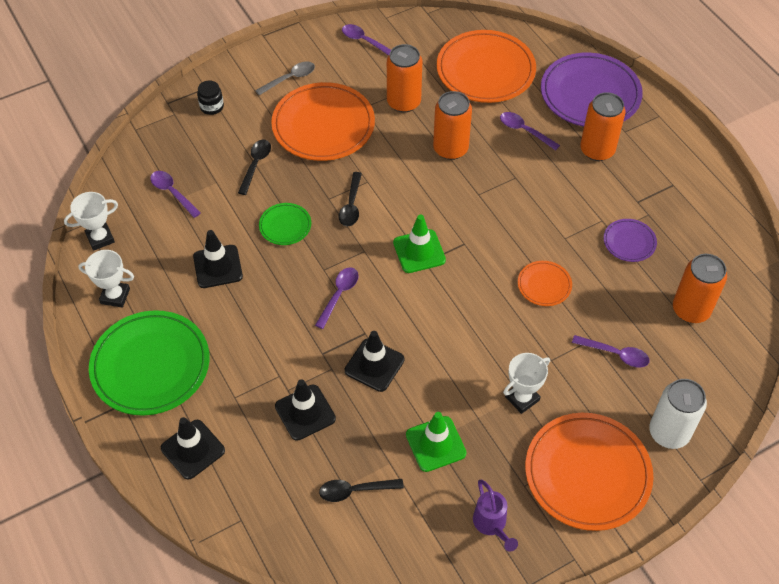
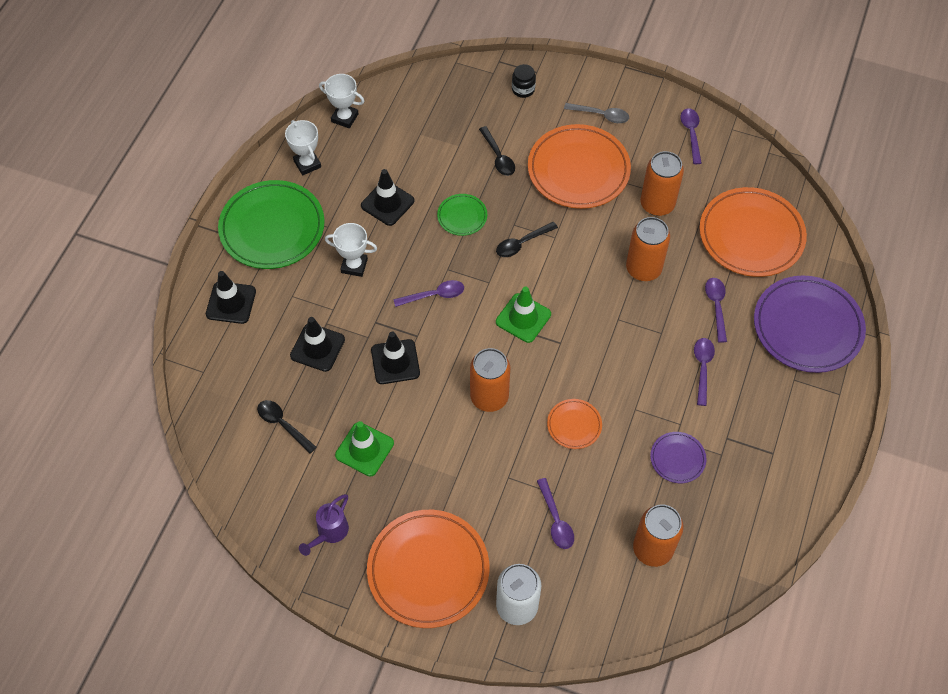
camera: 50 degrees right, 5 degrees up
(172, 193) = (423, 127): purple spoon -> purple spoon (702, 368)
(255, 165) = (498, 157): black spoon -> black spoon turned 90 degrees clockwise
(522, 398) = (455, 480): white trophy -> white trophy (354, 266)
(597, 150) = (751, 372): orange can -> orange can (489, 397)

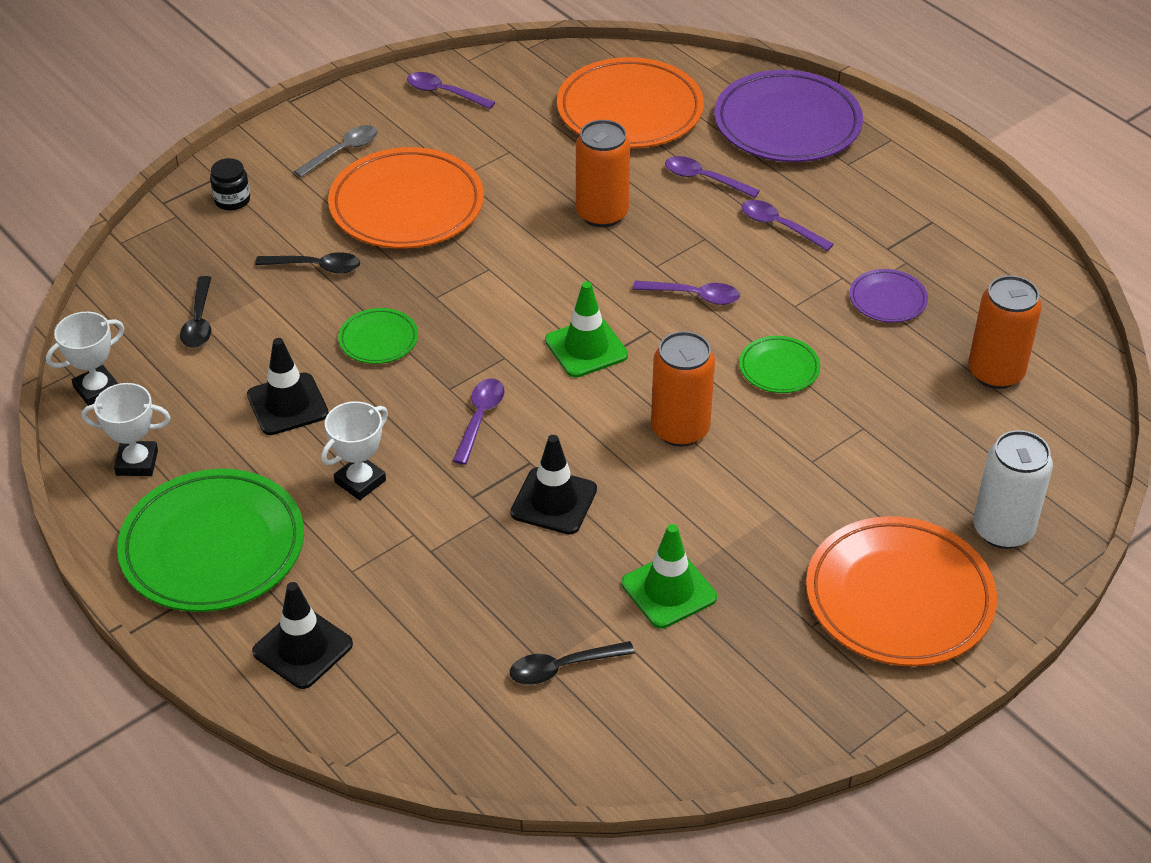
camera: 60 degrees left, 15 degrees down
(317, 347) = (464, 576): black traffic cone -> none
(329, 533) = (776, 683): purple watering can -> none
(522, 243) = (472, 301): black spoon -> black spoon (199, 321)
(555, 520) = (902, 441): purple spoon -> purple spoon (693, 296)
(574, 425) = (779, 368): orange plate -> green plate
(657, 204) = (519, 163): orange can -> none

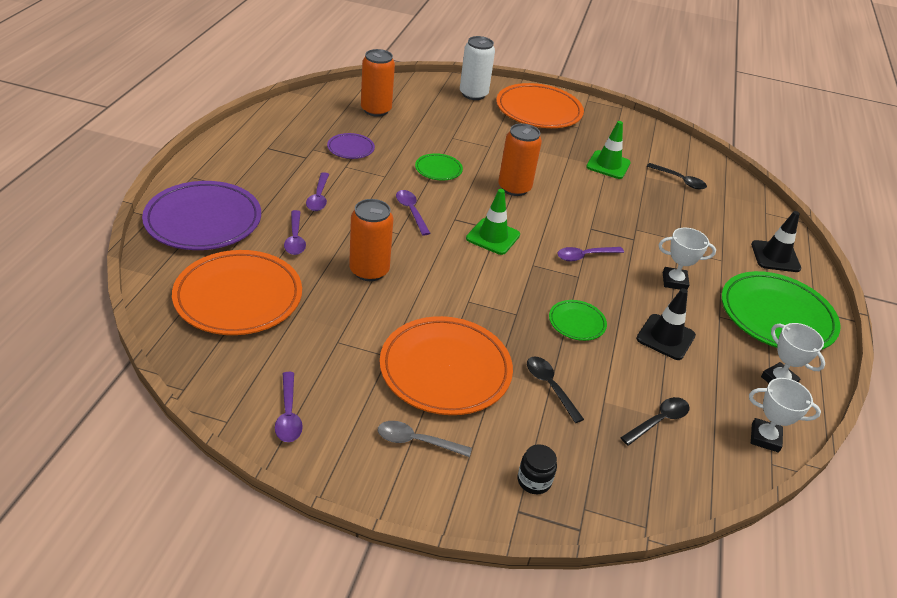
camera: 130 degrees left, 5 degrees down
(554, 501) = (604, 212): black traffic cone -> none

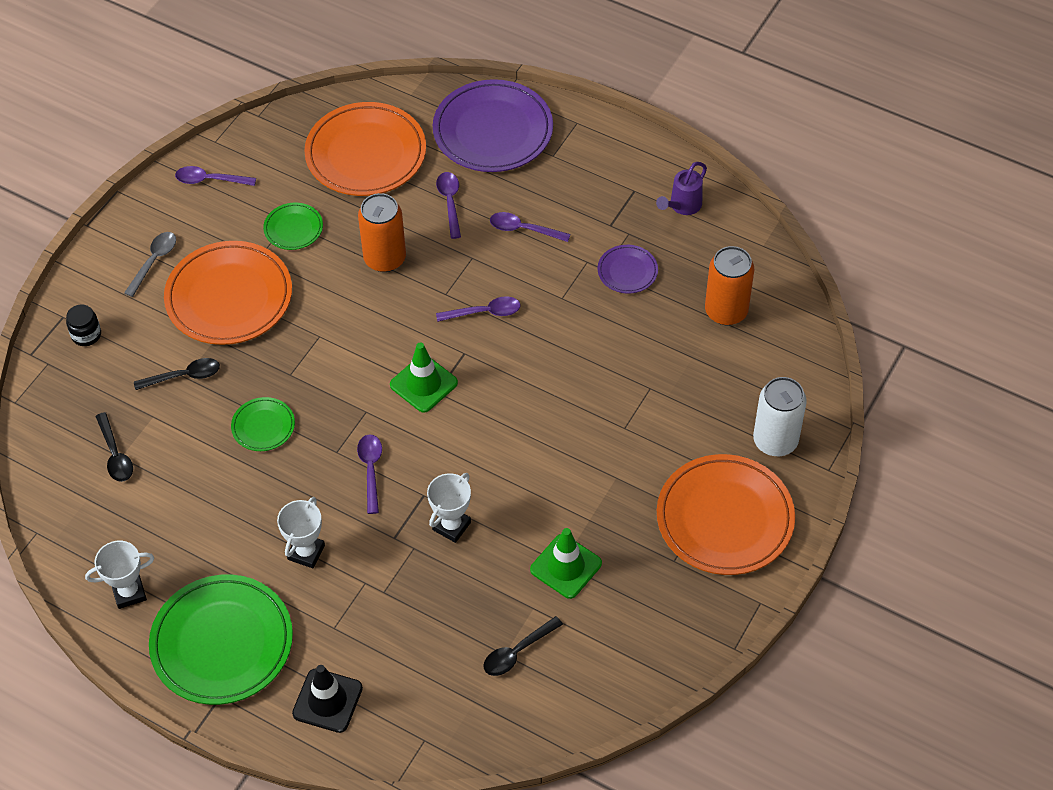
camera: 110 degrees right, 15 degrees up
(281, 127) = (682, 206): none -> purple watering can
(295, 238) = (450, 202): purple spoon -> purple spoon turned 75 degrees clockwise
(438, 169) = (571, 356): green plate -> green plate (293, 228)
(514, 188) = (521, 432): orange can -> none
(665, 337) = (220, 505): black traffic cone -> none
(765, 438) = (65, 541): white trophy -> white trophy (451, 526)

